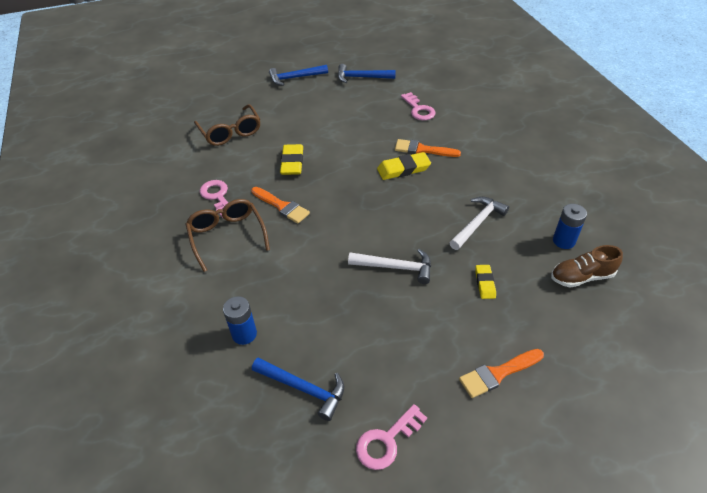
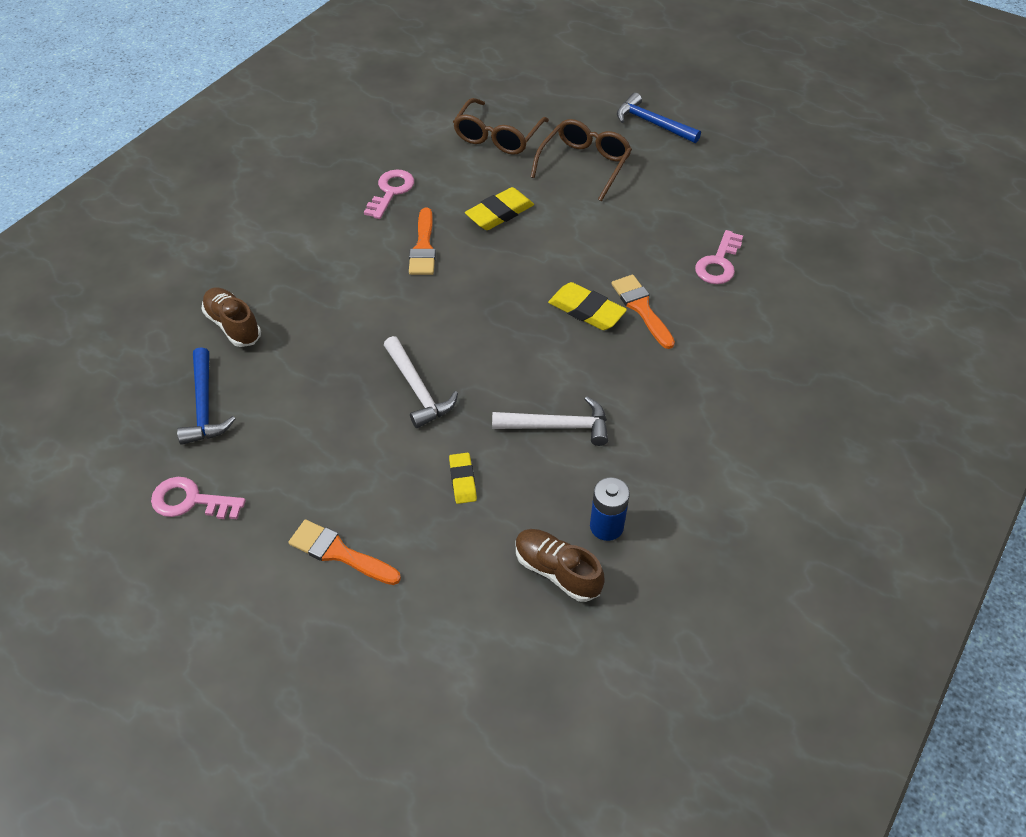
camera: 50 degrees right, 5 degrees up
(227, 236) = (344, 234): brown glasses -> brown glasses (584, 164)
(244, 334) = (233, 325): blue battery -> brown shoe
(361, 77) = (723, 177): blue hammer -> none
(485, 283) = (462, 480): yellow eraser -> yellow eraser turned 60 degrees counterclockwise

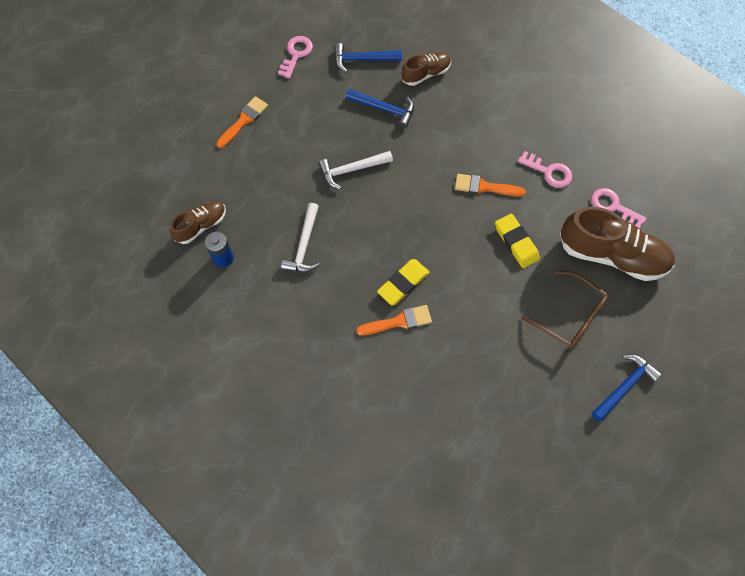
camera: 100 degrees right, 15 degrees up
(302, 366) = (384, 109): none -> blue hammer
(462, 480) = (276, 186): yellow eraser -> none
(497, 137) = (612, 255): brown glasses -> brown shoe
(718, 263) = (437, 392): pink key -> pink key (613, 206)

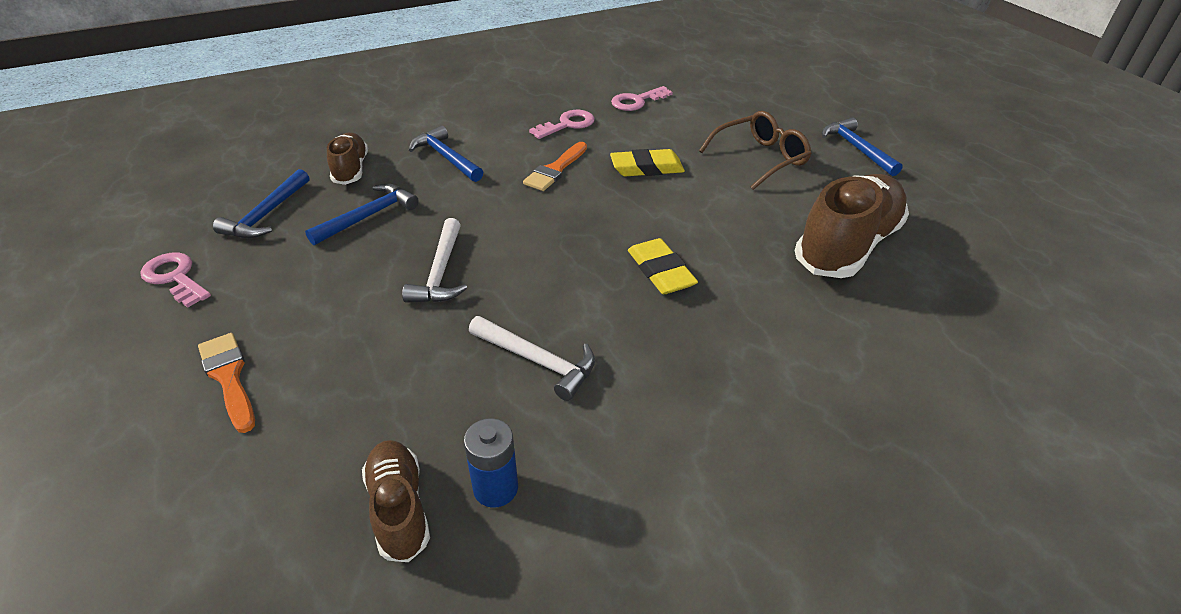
camera: 70 degrees left, 25 degrees down
(399, 321) = (720, 291): orange brush -> none
(466, 118) = (446, 157): none -> blue hammer
(612, 255) = (695, 116): brown shoe -> brown shoe (847, 245)

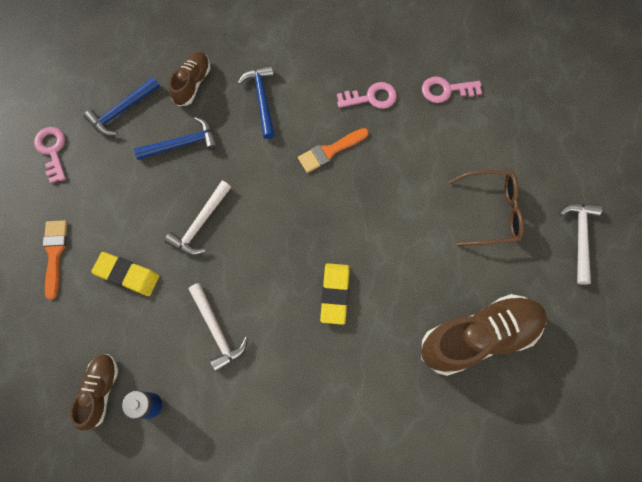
camera: 30 degrees right, 30 degrees up
(646, 168) = (397, 181): yellow eraser -> yellow eraser (127, 275)
(856, 149) = (579, 237): blue hammer -> white hammer

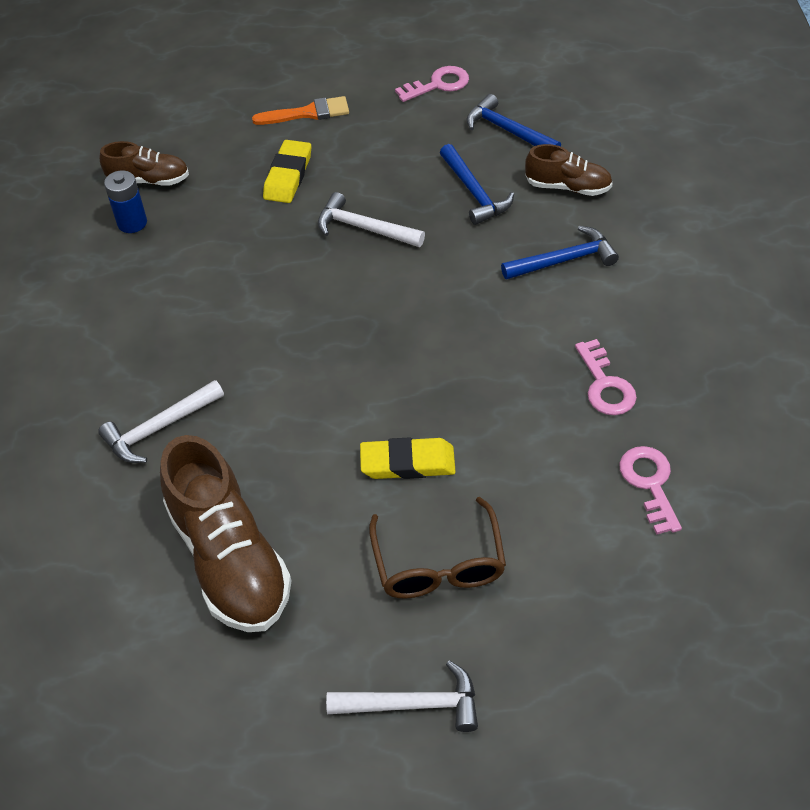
camera: 85 degrees right, 20 degrees down
(217, 330) = (224, 266): white hammer -> white hammer (159, 428)
(330, 151) = (499, 346): orange brush -> none
(335, 294) = (281, 378): yellow eraser -> yellow eraser (407, 463)

